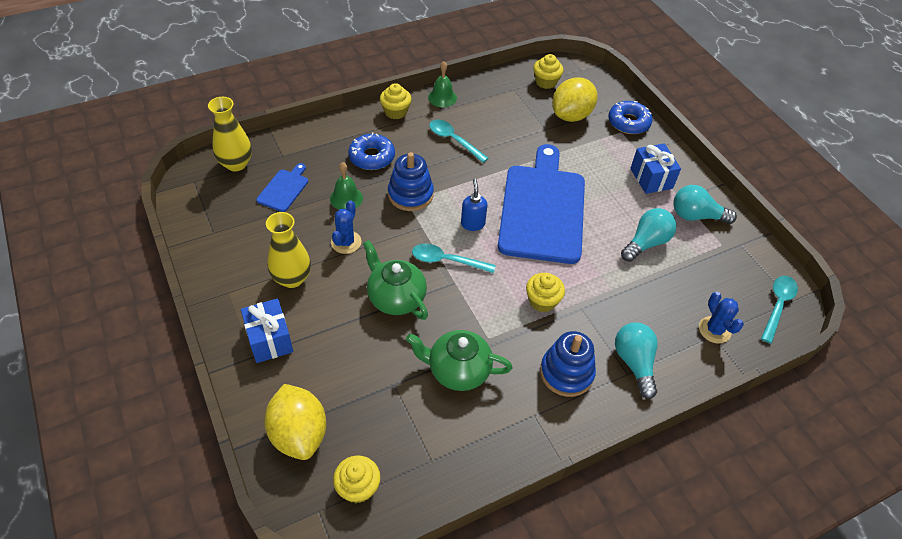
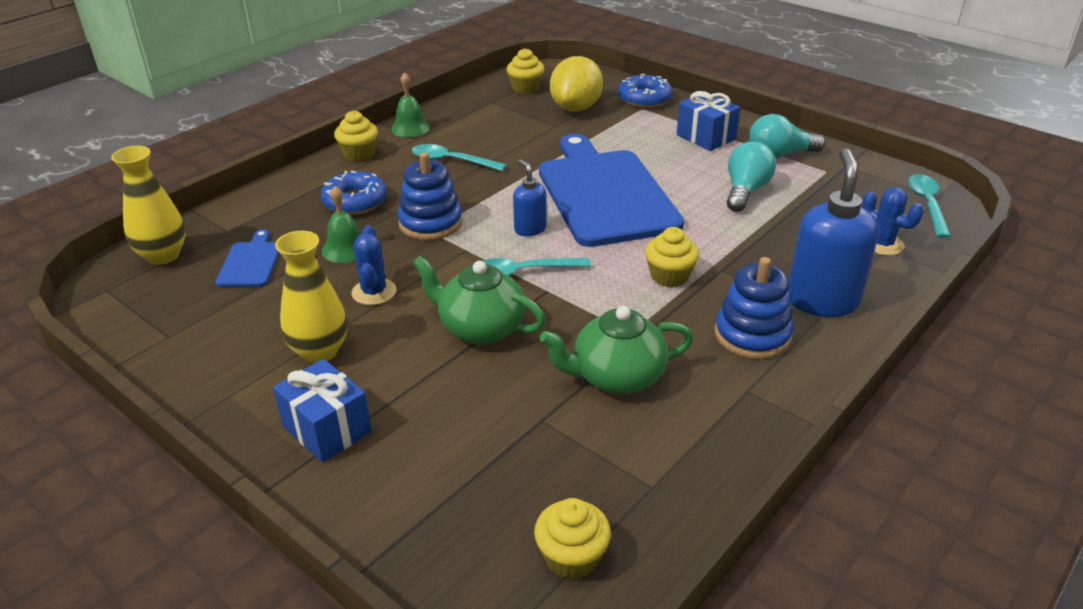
camera: 20 degrees left, 15 degrees down
(299, 434) = (441, 525): yellow lemon -> none
(634, 363) = (822, 301): turquoise light bulb -> blue soap dispenser

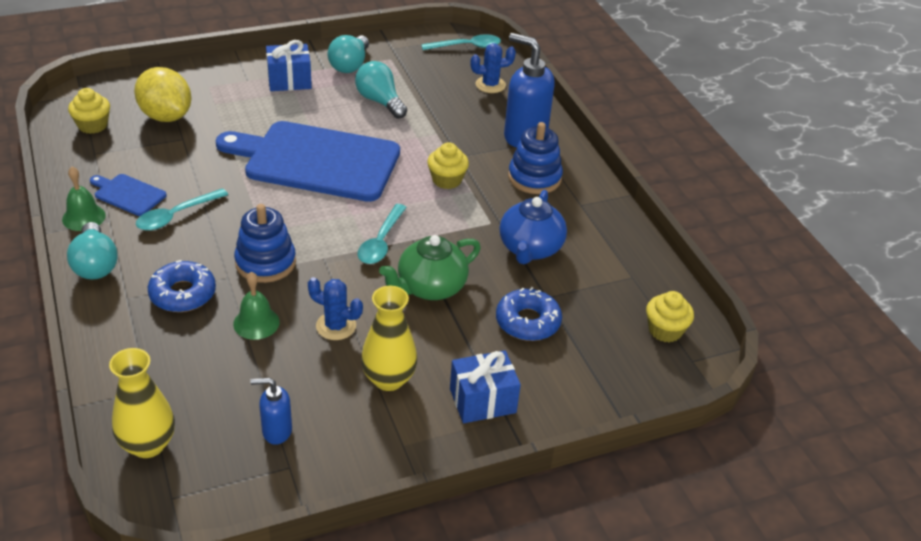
camera: 65 degrees left, 5 degrees up
(250, 262) = (220, 387): blue cutting board -> blue cutting board (128, 194)
(359, 154) = (95, 264): yellow cupcake -> turquoise light bulb
(530, 229) = (327, 216): blue soap dispenser -> blue soap dispenser (276, 431)
(616, 377) = (530, 249): green teapot -> blue teapot
(644, 99) = (195, 78): blue donut -> blue donut (527, 322)
(927, 205) = (466, 47): turquoise spoon -> turquoise spoon turned 135 degrees clockwise

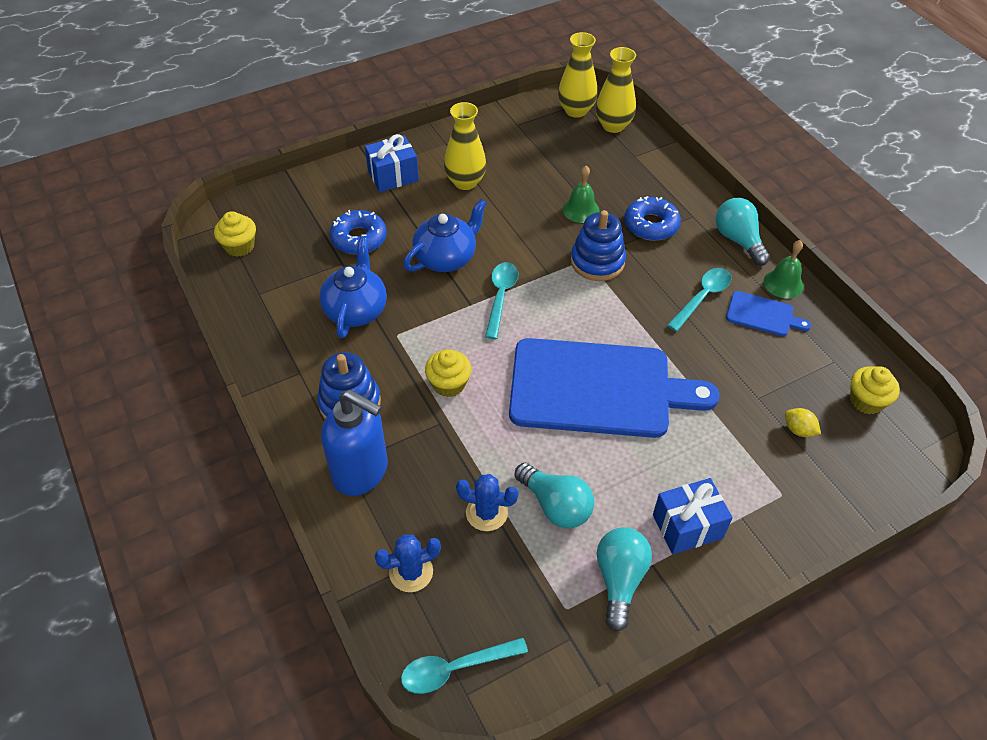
camera: 175 degrees right, 10 degrees up
(166, 116) = (798, 430): yellow lemon -> yellow lemon, size x0.43
(190, 482) = (576, 110): none -> yellow vase
(276, 431) = (534, 142): blue soap dispenser -> none
(336, 326) = (517, 215): blue cactus -> blue cactus (486, 513)
(430, 287) = (446, 258): green teapot -> blue teapot

